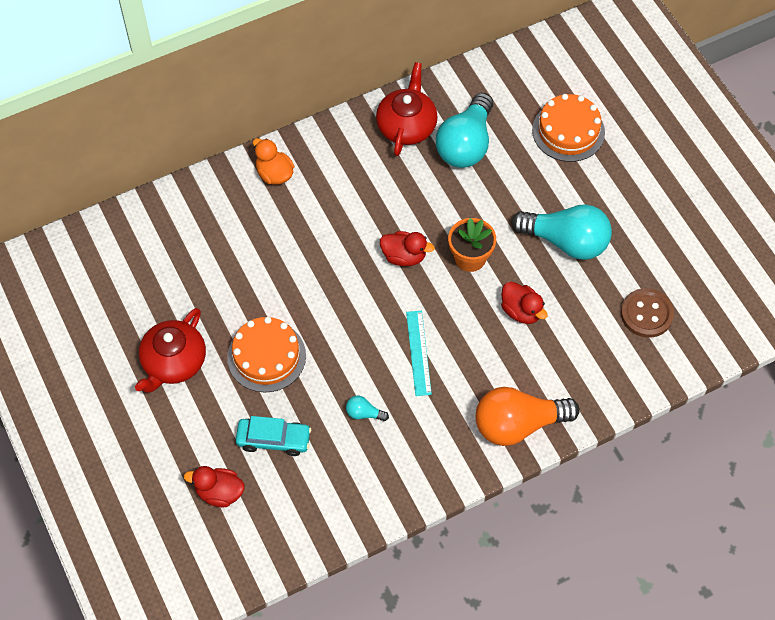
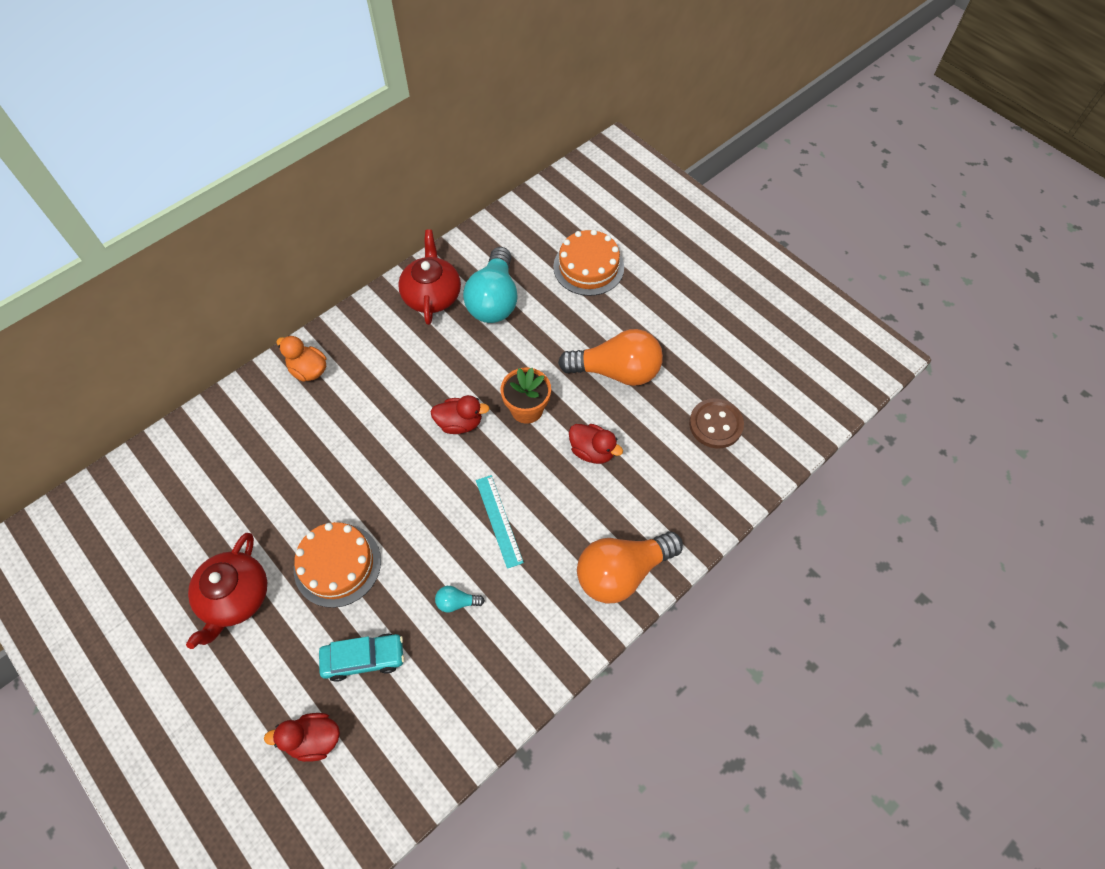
camera: 15 degrees left, 0 degrees up
(566, 241) = (616, 371): turquoise light bulb -> orange light bulb

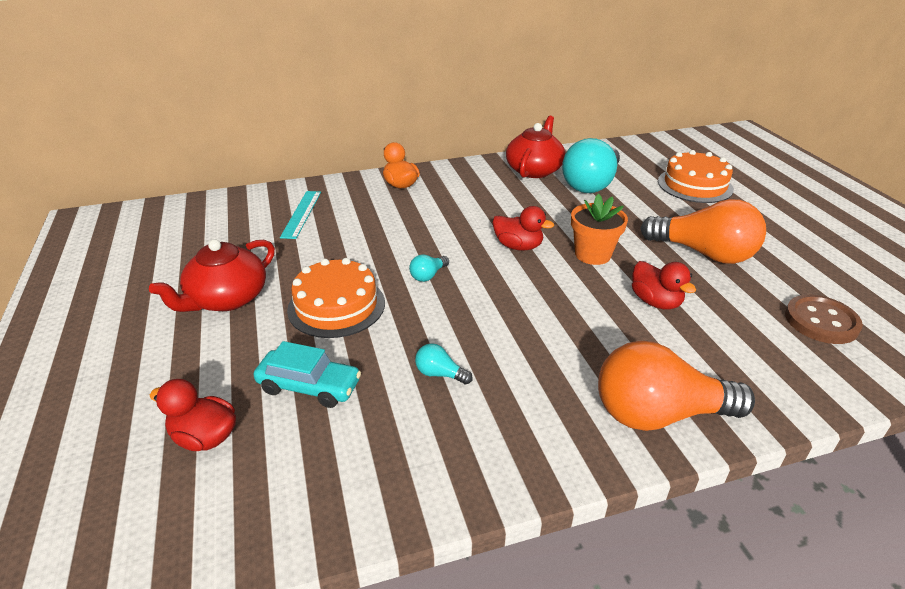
camera: 25 degrees right, 25 degrees down
(397, 494) = (428, 275): none -> turquoise light bulb
(498, 520) = (523, 323): turquoise ruler -> turquoise ruler (301, 214)

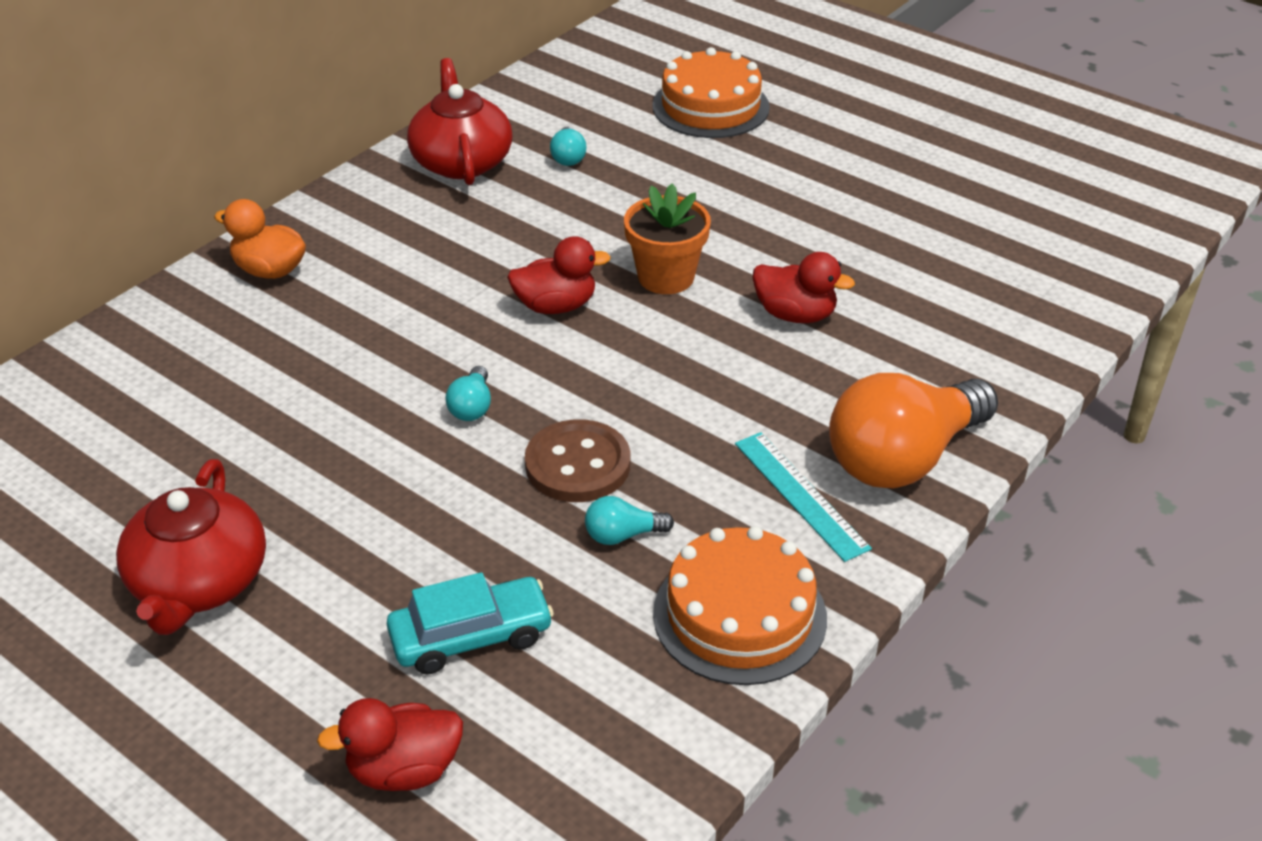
camera: 35 degrees left, 5 degrees up
(301, 214) = (154, 391): turquoise ruler -> turquoise ruler (800, 495)
(336, 306) = (386, 512): orange cake -> orange cake (739, 615)
(591, 184) = (568, 157): turquoise light bulb -> turquoise light bulb, size x0.41
(704, 253) = (800, 217): orange light bulb -> none
(821, 321) = (986, 261): brown button -> brown button (577, 464)

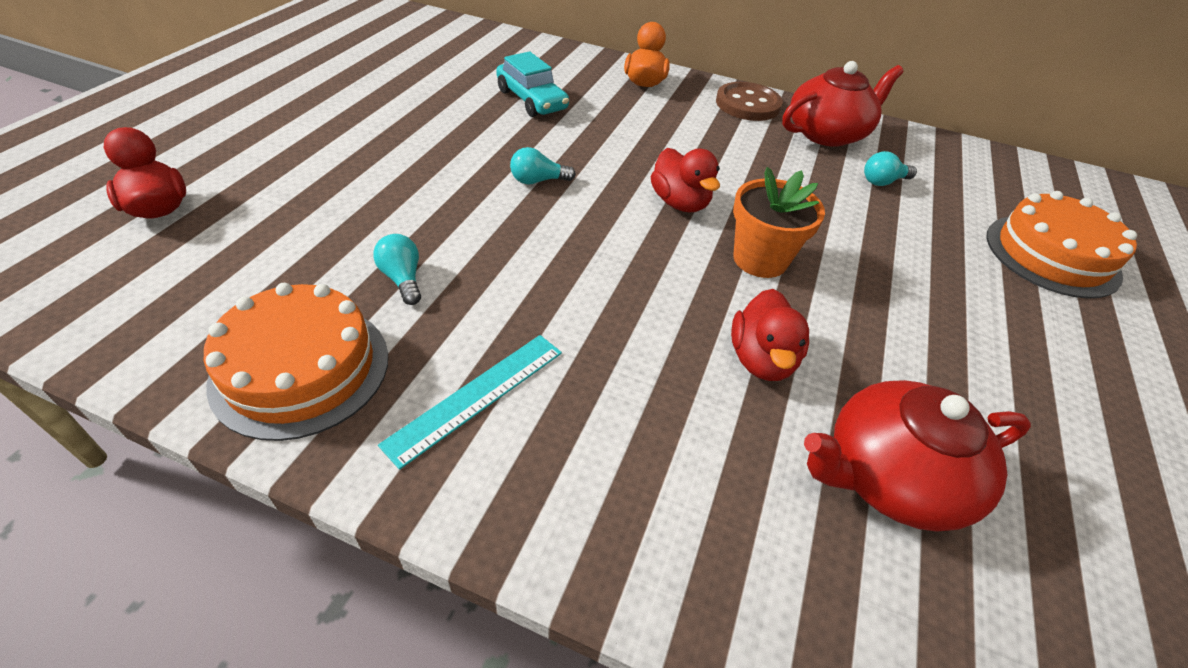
camera: 70 degrees right, 5 degrees up
(199, 582) = (342, 108): red teapot -> red teapot (890, 476)
(471, 636) = (286, 217): turquoise car -> turquoise car (532, 100)
(577, 464) = (485, 242): brown button -> brown button (747, 104)
(903, 458) = (558, 487): orange light bulb -> none

